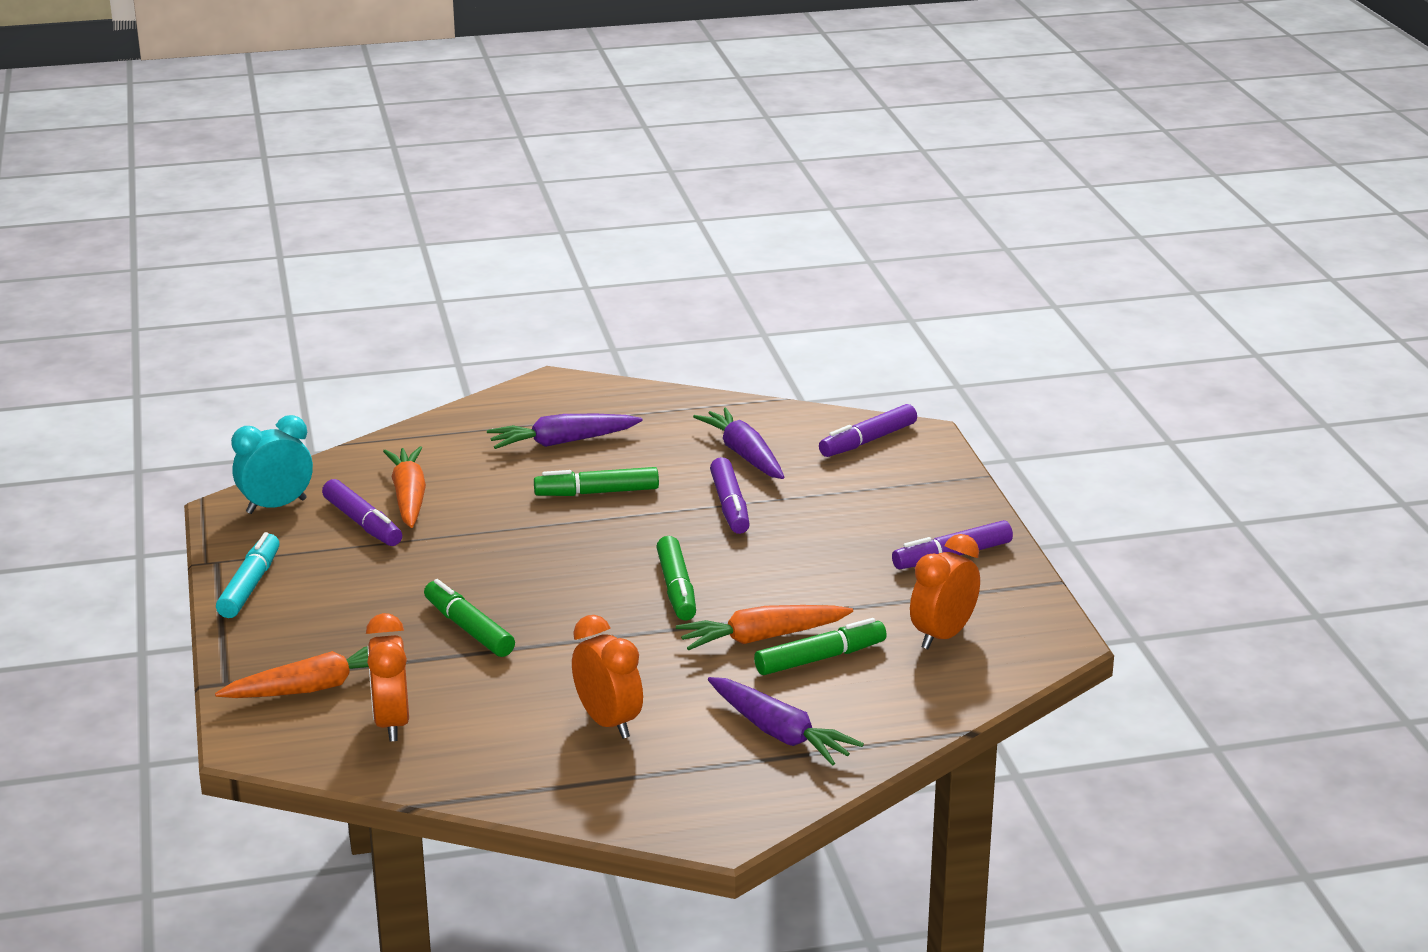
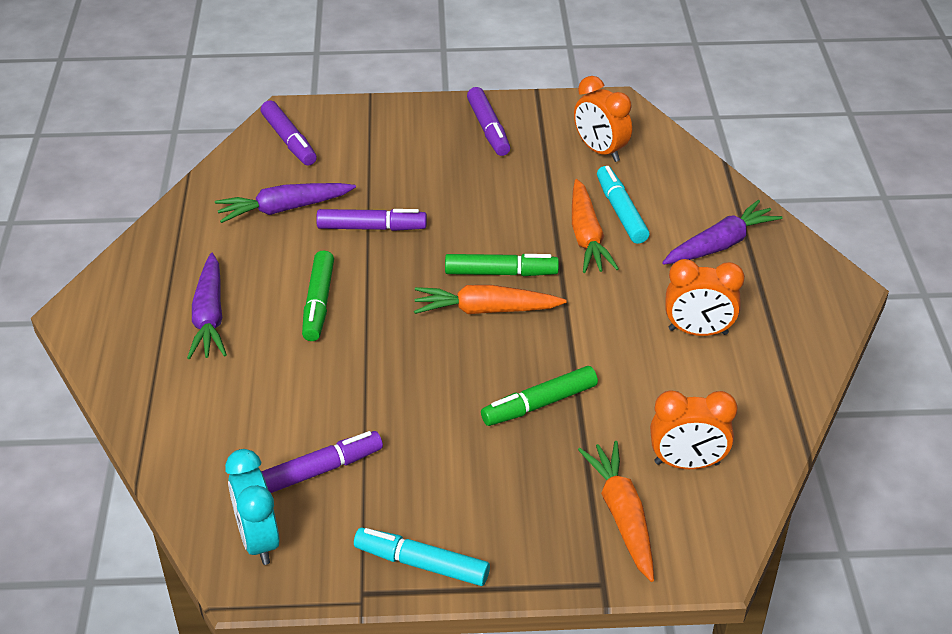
camera: 80 degrees left, 15 degrees up
(409, 497) = (279, 433): orange carrot -> orange carrot (485, 310)
(608, 723) = (698, 331): orange clock -> orange clock turned 150 degrees counterclockwise
(820, 658) = (621, 211): green marker -> turquoise marker

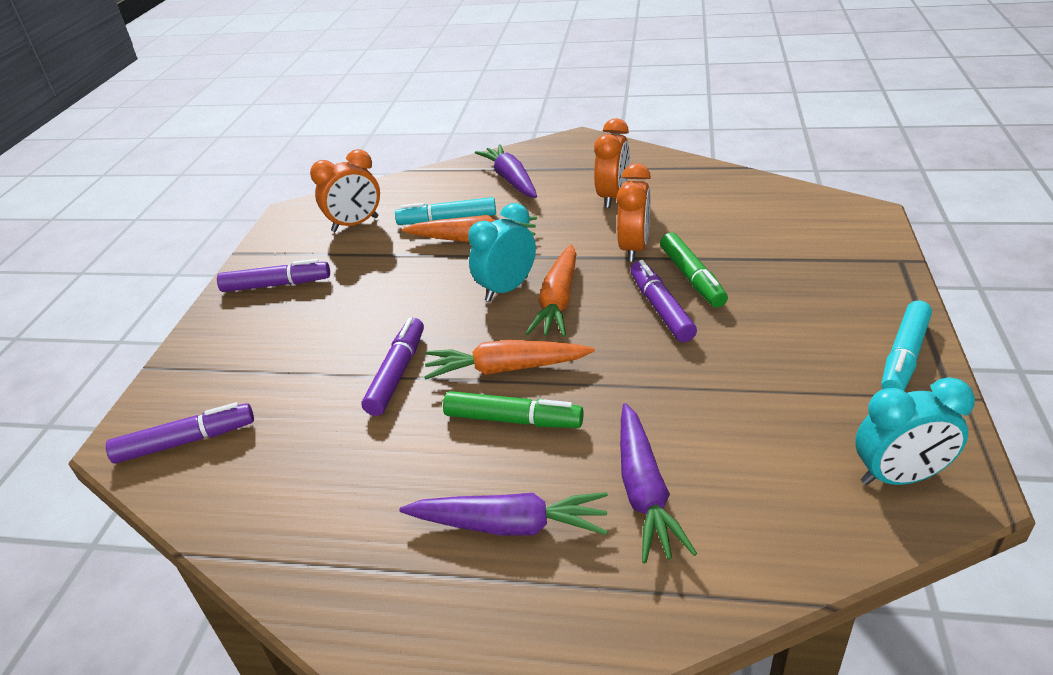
camera: 75 degrees left, 5 degrees down
(284, 209) = (324, 448): purple carrot -> purple carrot (644, 491)
(320, 470) = (785, 424): purple marker -> purple marker (661, 308)
(501, 273) = (506, 289): green marker -> turquoise clock
(622, 516) = (824, 246): orange carrot -> orange carrot (506, 368)
(687, 463) = (762, 214): orange clock -> orange clock (634, 249)

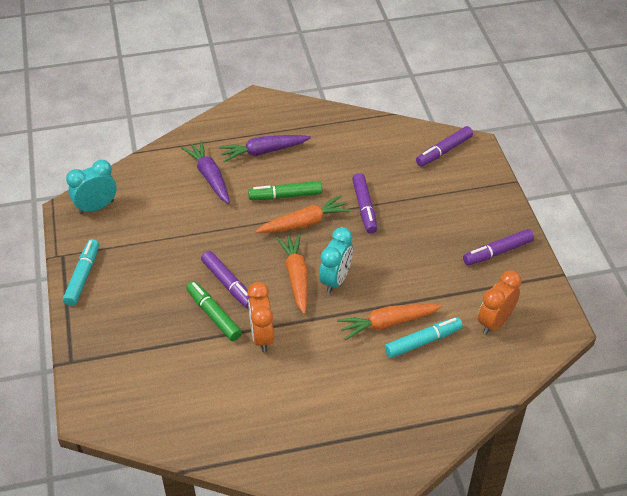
camera: 155 degrees right, 10 degrees up
(511, 180) = (401, 407): purple carrot -> none
(612, 197) = (299, 398): orange clock -> none

